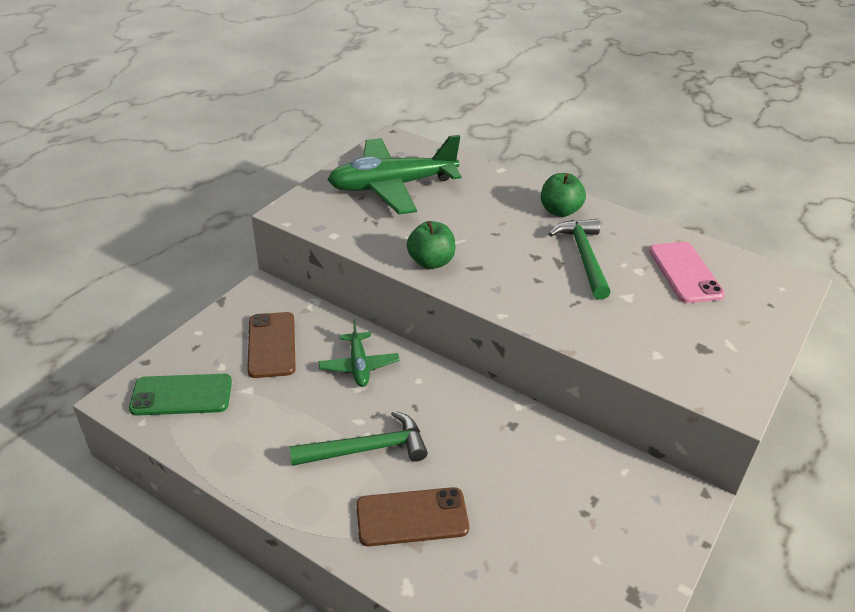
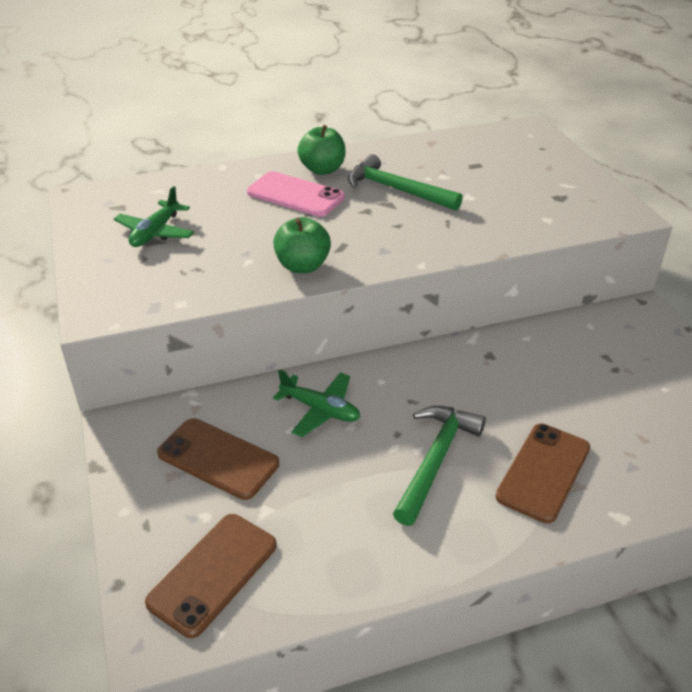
camera: 50 degrees left, 0 degrees up
(181, 395) = (213, 573): green phone -> brown phone
(392, 186) = (155, 232): green plane -> green plane, size x0.50
(685, 272) = (469, 159): pink phone -> pink phone (295, 195)

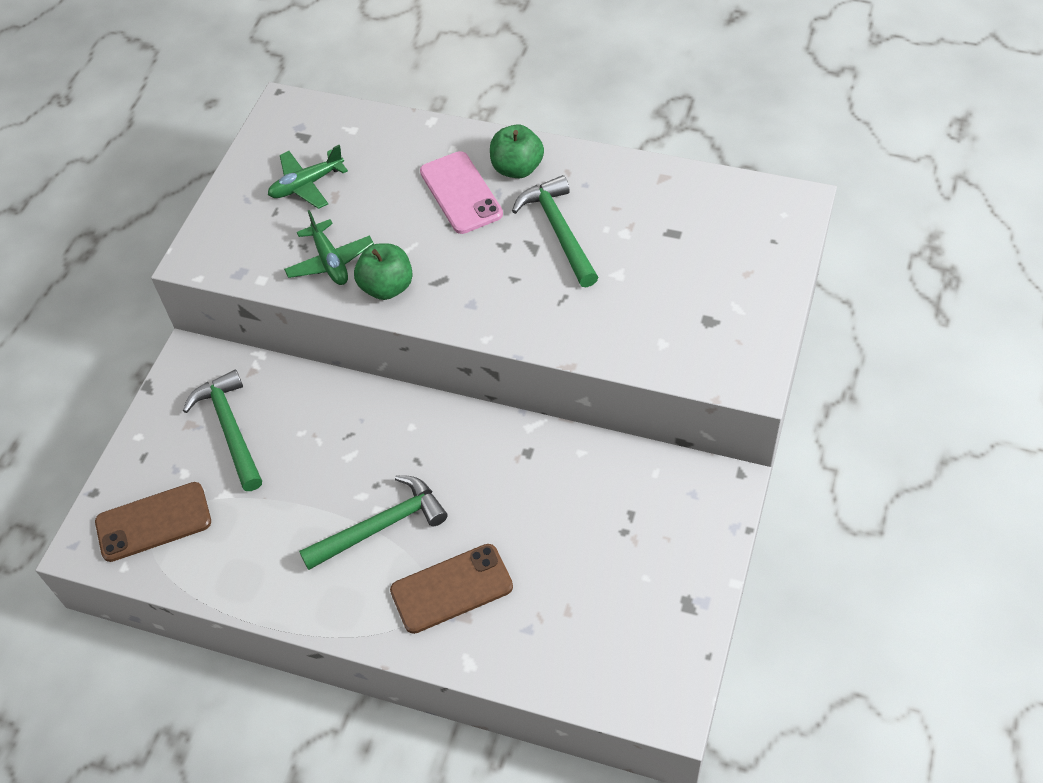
camera: 40 degrees right, 15 degrees up
(218, 458) = (230, 429): brown phone -> green hammer
(320, 410) = (339, 427): green plane -> green plane (330, 261)

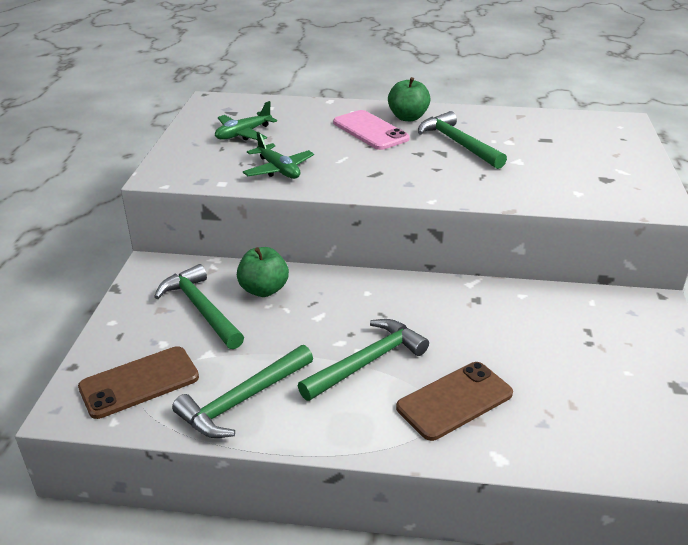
camera: 15 degrees left, 20 degrees down
(247, 558) = (242, 400): none -> green hammer
(387, 287) = (333, 180): green apple -> green apple (264, 290)

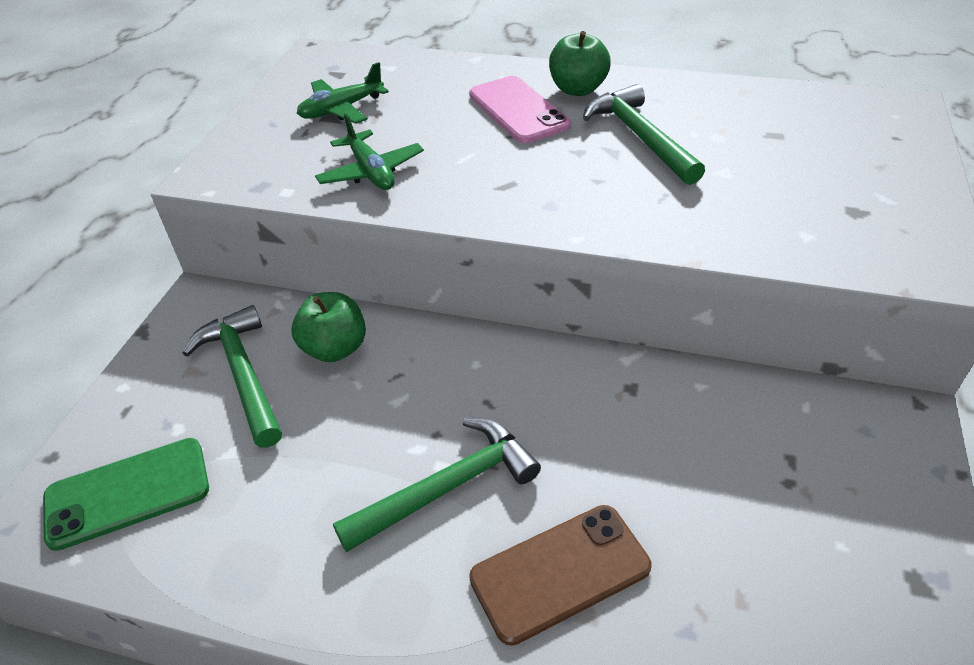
camera: 10 degrees right, 10 degrees up
(139, 382) = (128, 493): brown phone -> green phone
(242, 400) = (256, 538): green hammer -> none

